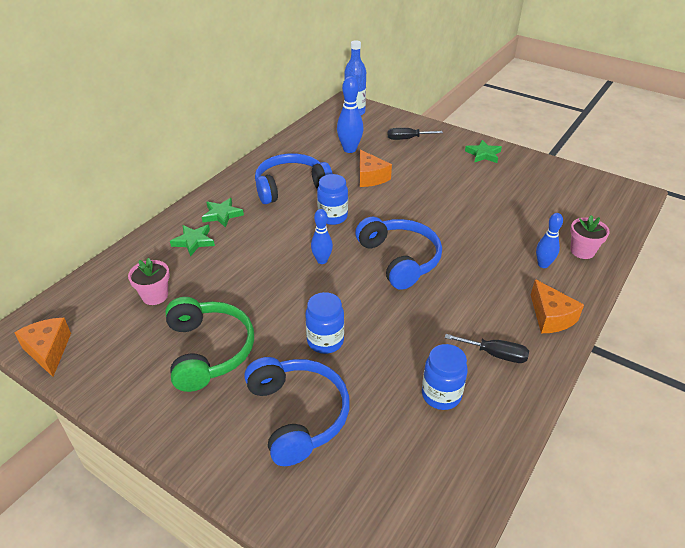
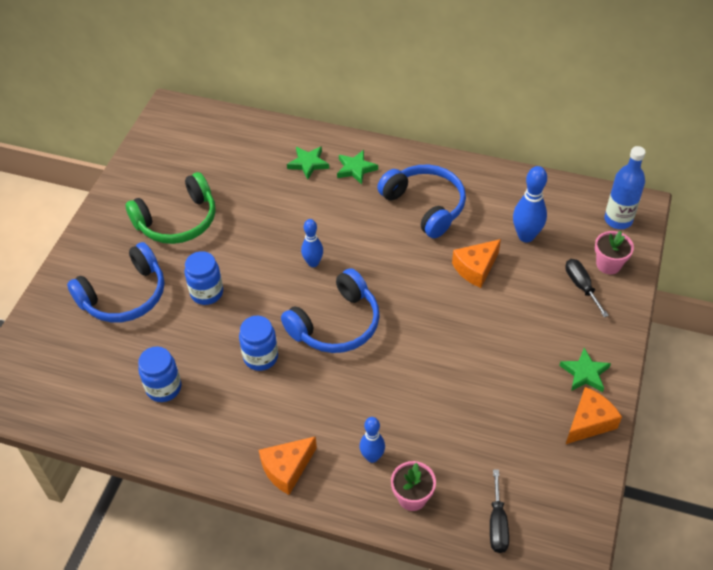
camera: 75 degrees right, 10 degrees up
(48, 351) = (156, 131): orange cheese -> orange cheese (589, 422)
(155, 296) = (230, 165): pink flower pot -> pink flower pot (608, 264)
(332, 217) = (386, 253): blue jar -> blue jar (260, 357)
(495, 354) = (221, 424): black screwdriver -> black screwdriver (497, 524)

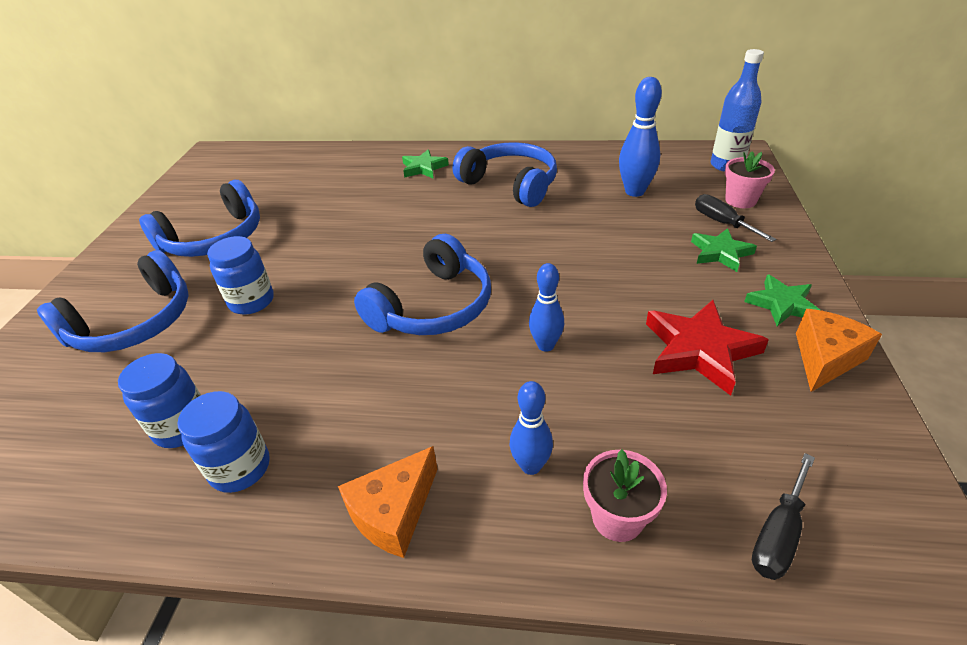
camera: 10 degrees left, 10 degrees down
(178, 221) = (214, 238): green headphones -> blue headphones
(260, 357) = (332, 361): blue jar -> blue jar (240, 468)
(308, 163) = (369, 171): green star -> green star (720, 253)
(313, 263) = (390, 251): blue bowling pin -> blue bowling pin (545, 345)
(475, 268) = (591, 226): orange cheese -> none
(497, 524) = (778, 534): black screwdriver -> black screwdriver turned 45 degrees clockwise
(508, 398) = (699, 350): none -> red star

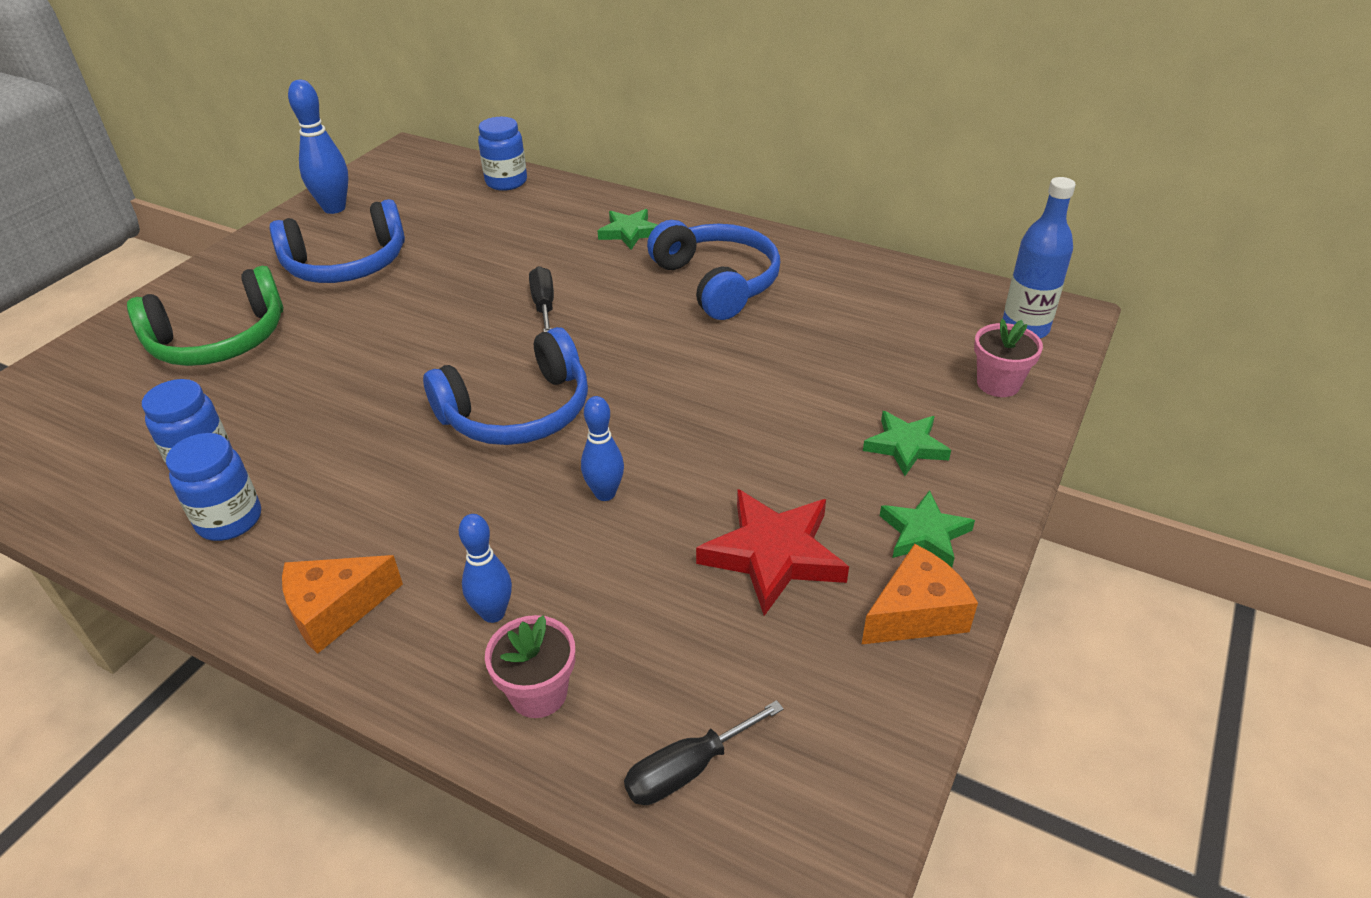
camera: 20 degrees right, 0 degrees up
(135, 323) = (219, 340): blue headphones -> green headphones
(252, 301) = (340, 350): blue jar -> blue jar (506, 182)
(634, 191) = (866, 333): blue bowling pin -> blue bowling pin (334, 208)
(722, 223) = (944, 407): black screwdriver -> black screwdriver (544, 305)

